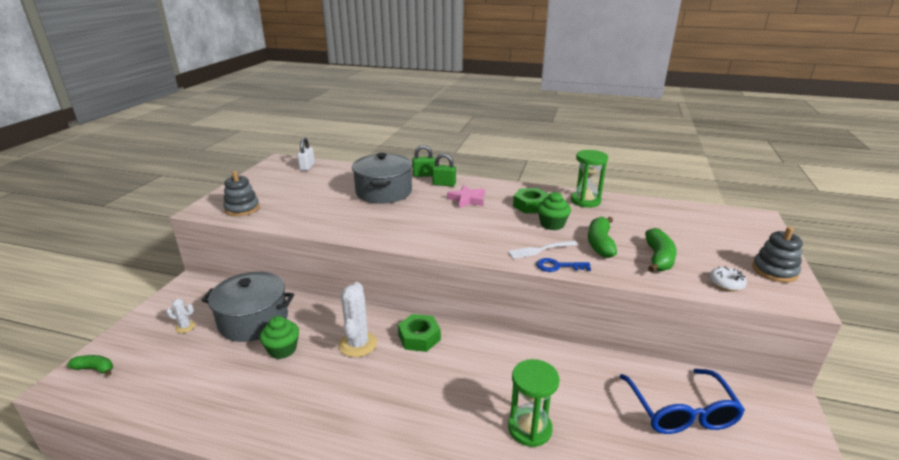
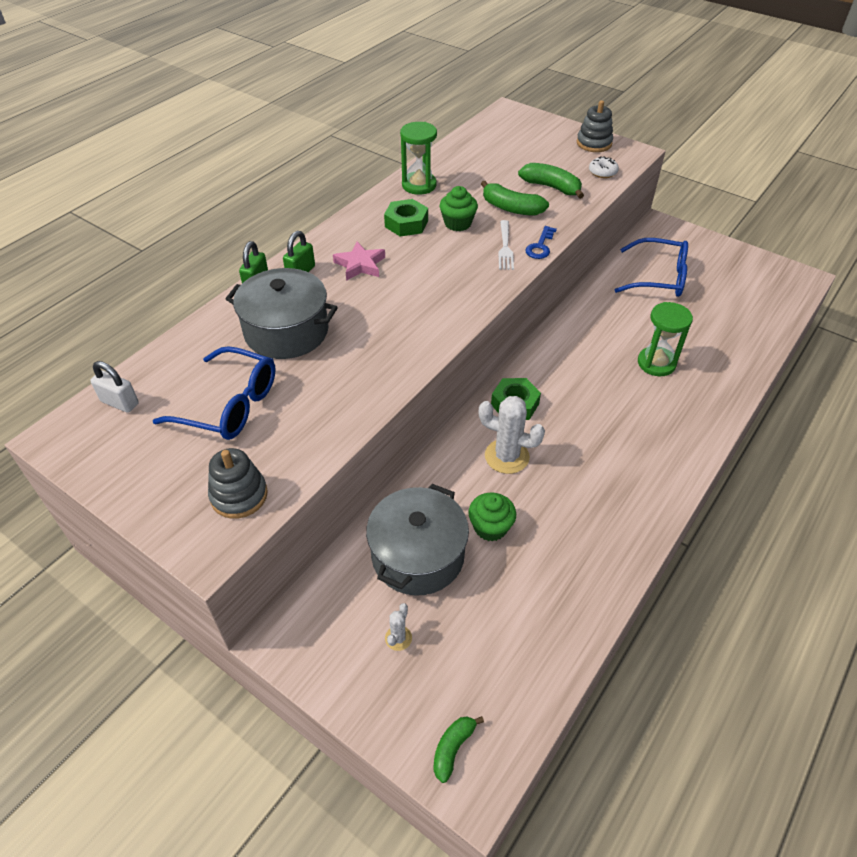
camera: 70 degrees left, 20 degrees up
(313, 191) = (230, 405): none -> blue glasses

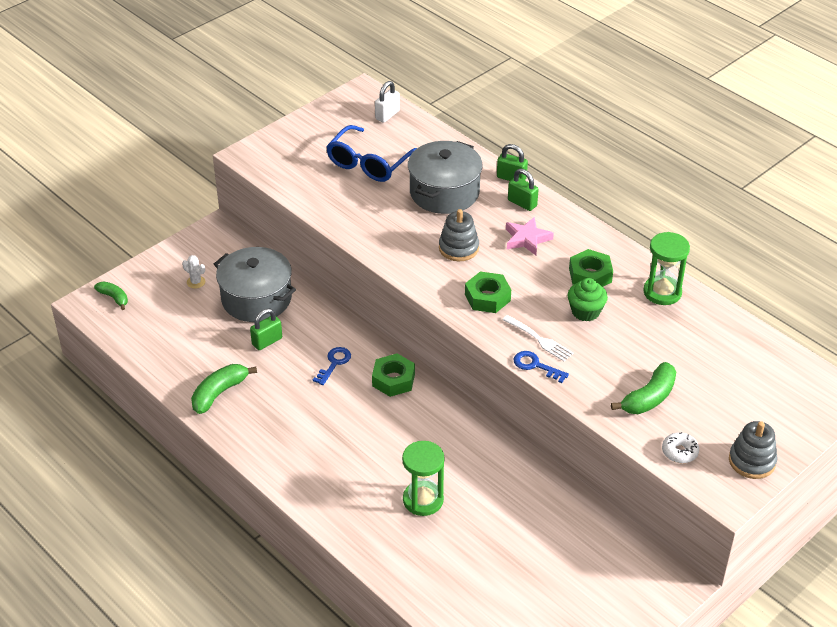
camera: 100 degrees right, 5 degrees down
(239, 495) = (284, 167): grey stacking toy -> grey stacking toy (458, 248)
(457, 283) = (487, 297): none -> green nut
(490, 527) = (267, 341): green cupcake -> green padlock
(505, 247) = (539, 339): white fork -> white fork turned 150 degrees counterclockwise
(507, 456) = (334, 363): white cactus -> blue key
(511, 208) = (609, 356): green banana -> green banana (219, 393)
(659, 277) = (566, 547): blue glasses -> none

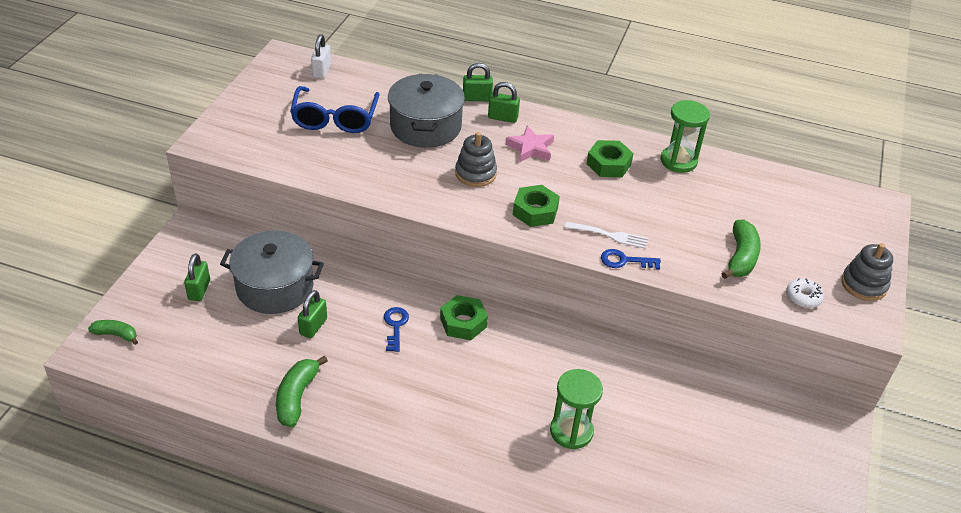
camera: 30 degrees left, 0 degrees up
(196, 282) = (199, 290): white cactus -> green padlock
(585, 311) = (629, 197): green cupcake -> none

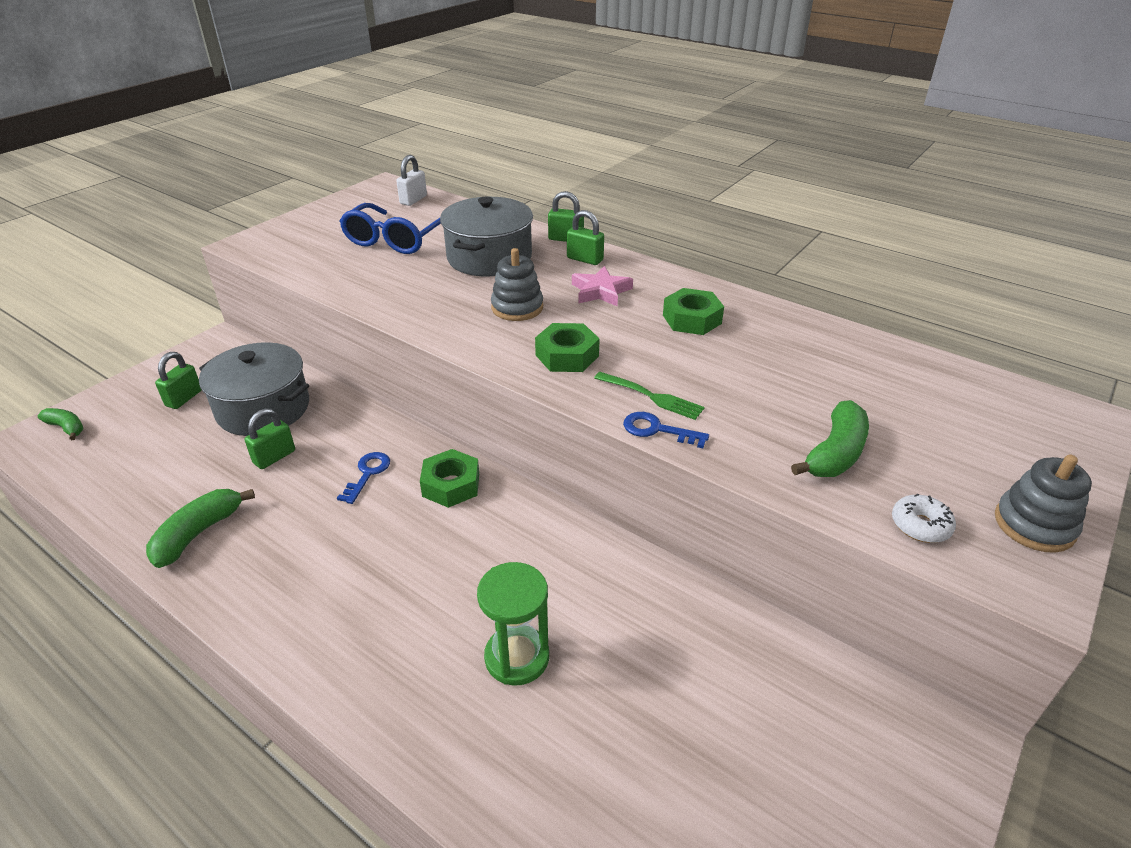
camera: 20 degrees right, 5 degrees down
(609, 235) = (651, 396): white fork -> green fork
(678, 161) = (789, 328): green hourglass -> none

